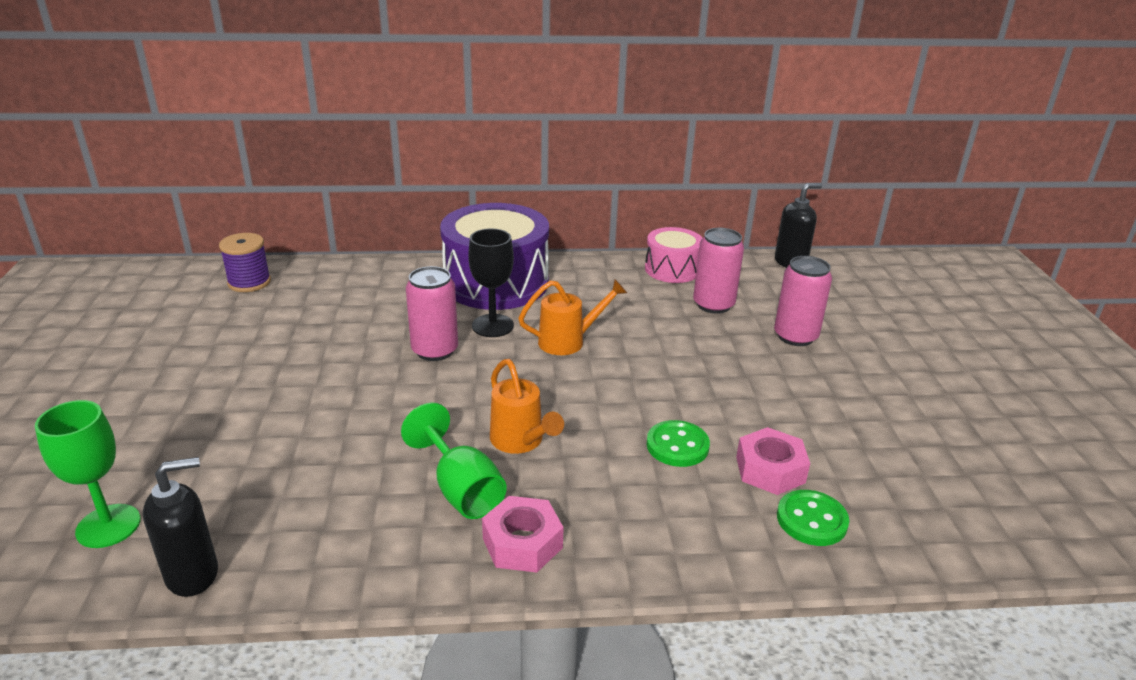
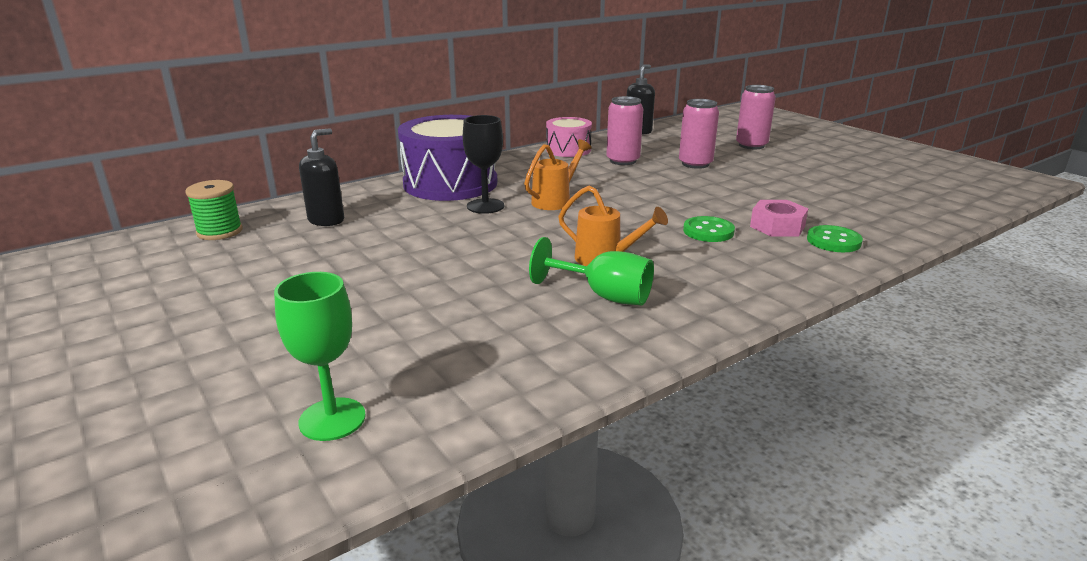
camera: 30 degrees left, 5 degrees down
(193, 574) = (467, 417): black soap dispenser -> black soap dispenser (326, 220)
(249, 282) = (219, 232): purple spool -> green spool
(435, 350) = (461, 230): pink can -> pink can (751, 145)
(522, 543) = (690, 308): pink nut -> none

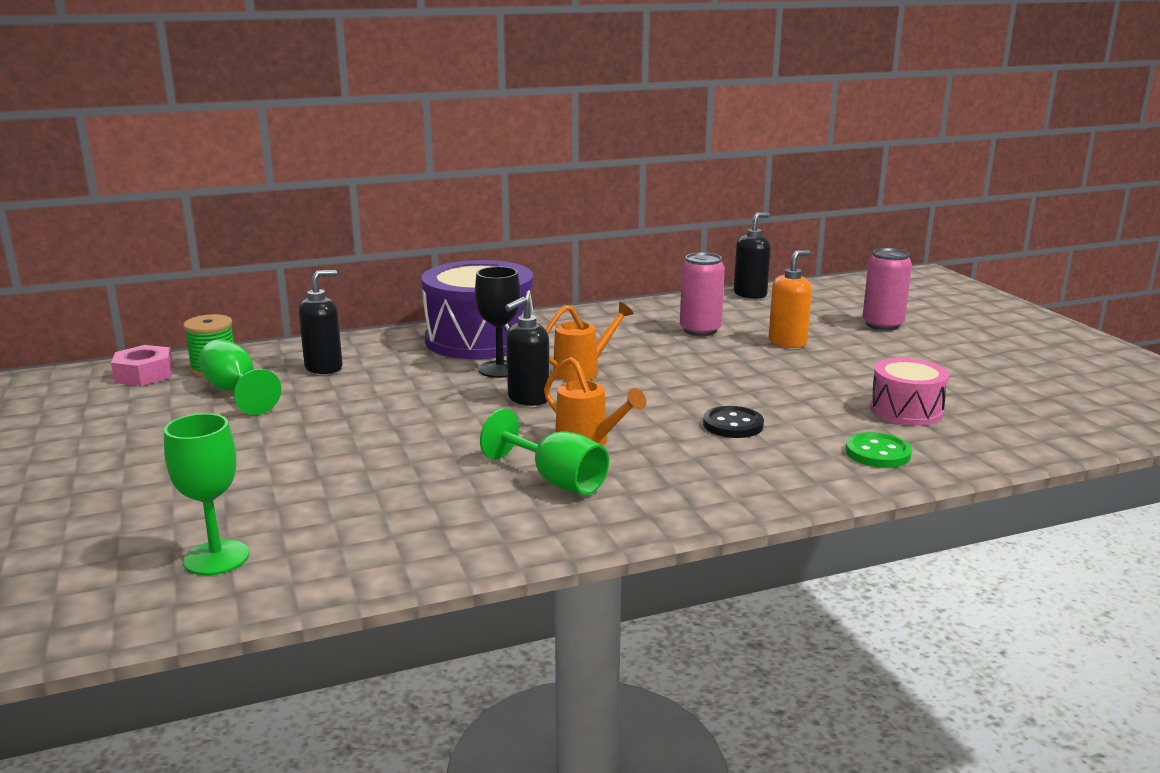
camera: 15 degrees right, 5 degrees down
(253, 250) = (235, 392): none -> green goblet
(527, 228) = (528, 399): none -> black soap dispenser
(568, 150) = (644, 311): pink drum -> pink drum (906, 410)
(695, 164) = (787, 342): pink can -> orange soap dispenser
(708, 231) = (733, 425): green button -> black button
(777, 226) = (823, 428): pink nut -> pink nut (144, 374)

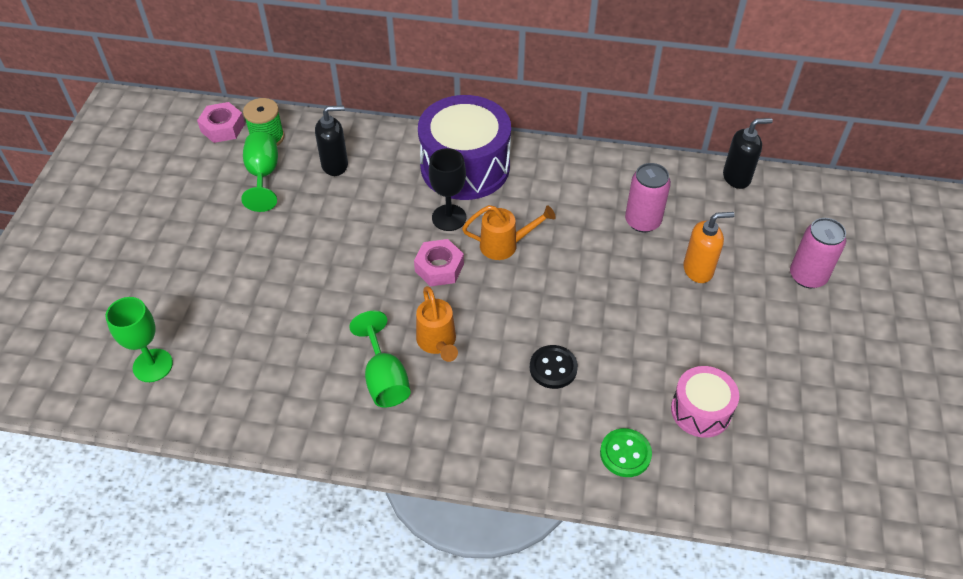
camera: 30 degrees right, 30 degrees up
(528, 399) = (439, 268): black soap dispenser -> pink nut

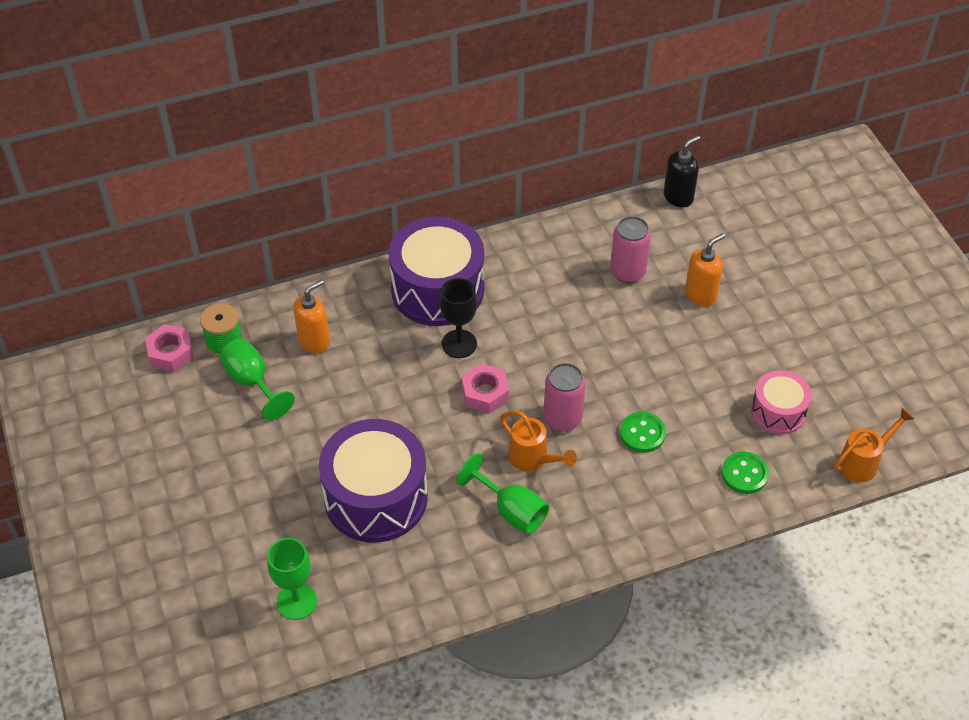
camera: 30 degrees left, 0 degrees up
(282, 311) = (376, 497): none -> purple drum
(335, 165) = (314, 341): black soap dispenser -> orange soap dispenser
(505, 245) = (526, 346): orange watering can -> orange watering can (863, 462)
(553, 368) = (642, 433): black button -> green button
(807, 276) = (788, 261): pink can -> pink can (562, 418)

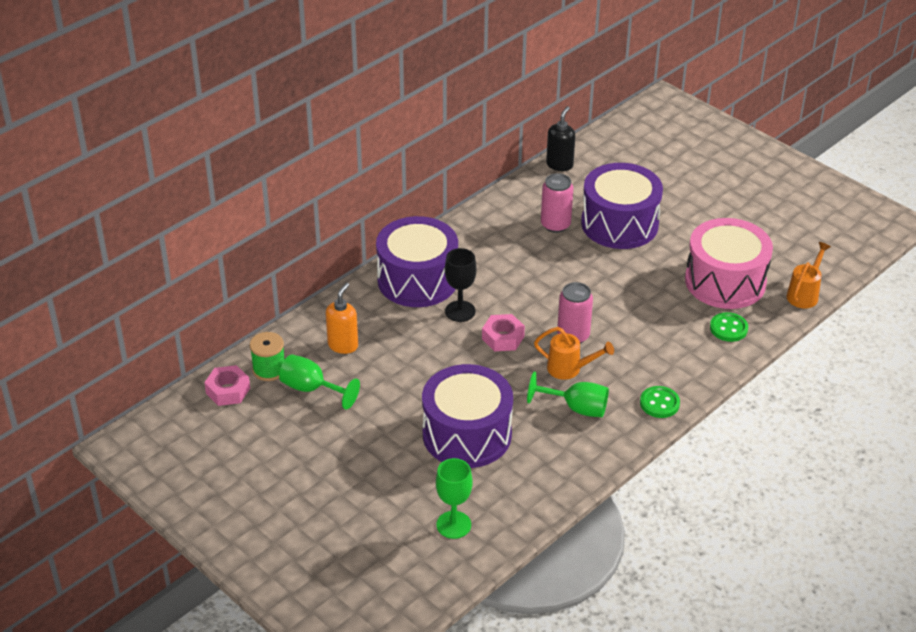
camera: 25 degrees left, 10 degrees down
(642, 433) = (638, 326): green button -> green button (659, 403)
(701, 295) = (619, 224): orange soap dispenser -> purple drum
(778, 412) = (725, 281): pink drum -> pink drum, size x1.82

